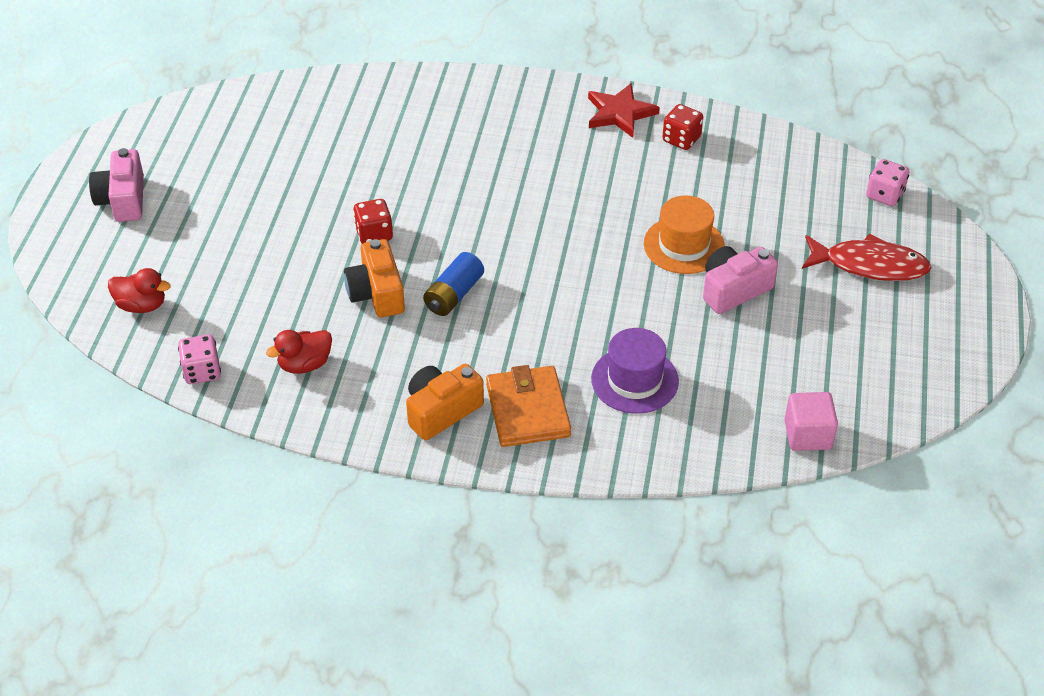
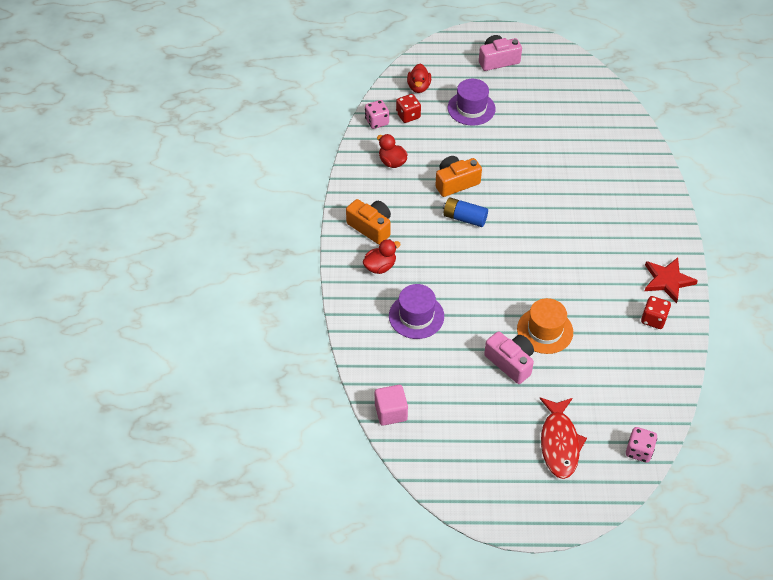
camera: 80 degrees right, 5 degrees up
(219, 249) = (471, 108): none -> purple hat
(374, 234) = (505, 172): red dice -> red dice (408, 115)
(528, 410) = (380, 266): orange wallet -> red duck

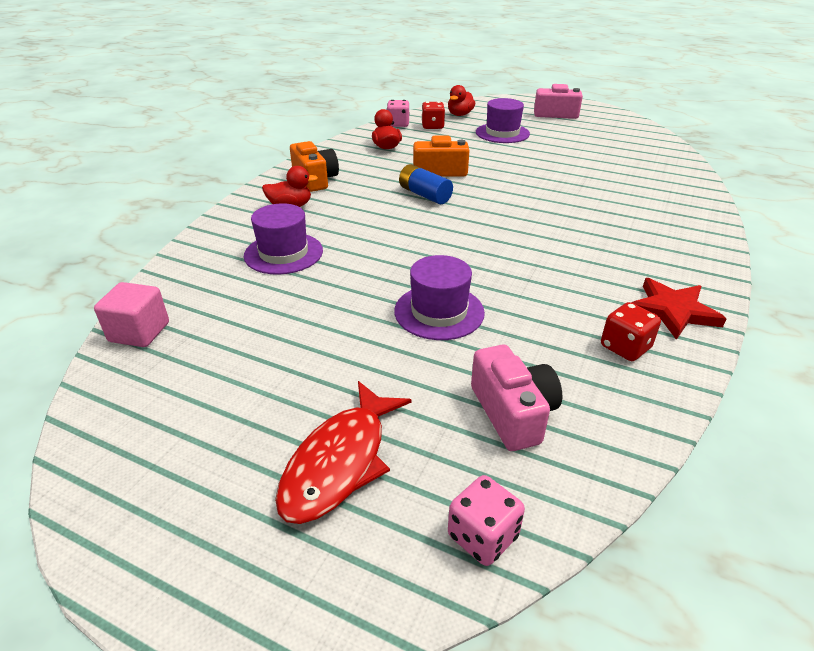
camera: 25 degrees right, 15 degrees down
(510, 362) = (358, 331): pink camera -> pink camera (513, 412)
(545, 330) = (439, 312): orange hat -> purple hat

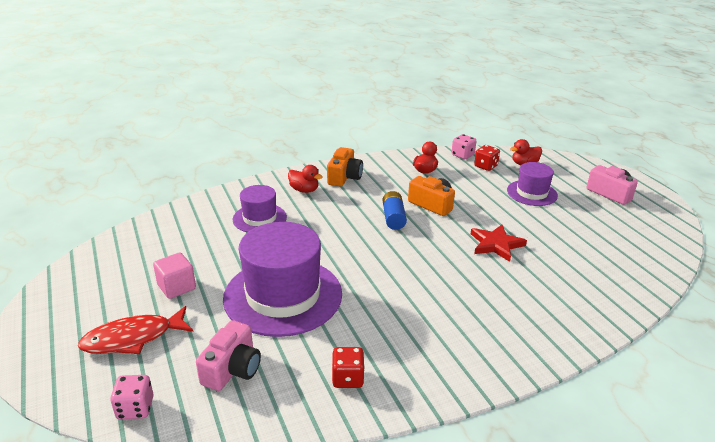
camera: 40 degrees right, 5 degrees down
(139, 332) = (145, 229): pink cube -> pink cube (176, 287)
(439, 312) = (283, 295): purple hat -> purple hat, size x1.85
(672, 311) = (418, 378): red star -> red star (496, 244)

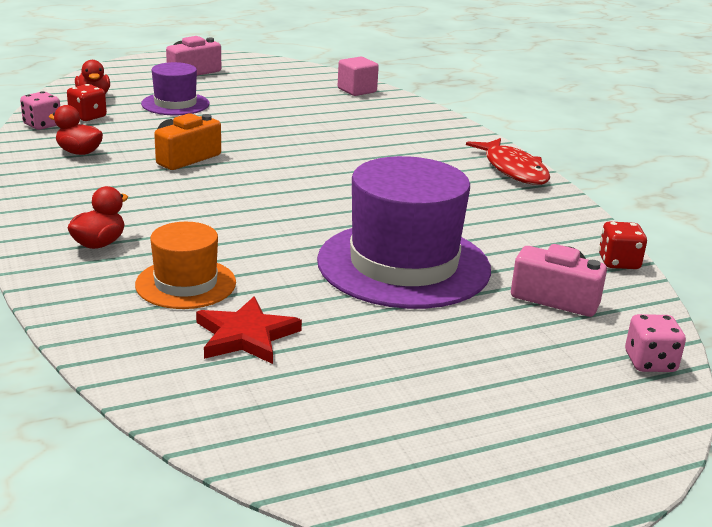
camera: 90 degrees left, 5 degrees down
(133, 338) = (521, 380): red fish -> red fish (513, 170)
(176, 287) = (389, 352): pink cube -> pink cube (357, 90)
(259, 218) = (186, 284): purple hat -> orange hat
(344, 177) = (67, 209): orange camera -> none
(348, 378) = (546, 230): red dice -> red dice (618, 262)
(393, 218) = (214, 184): blue battery -> none
(496, 244) = (292, 136): red star -> red star (245, 335)

